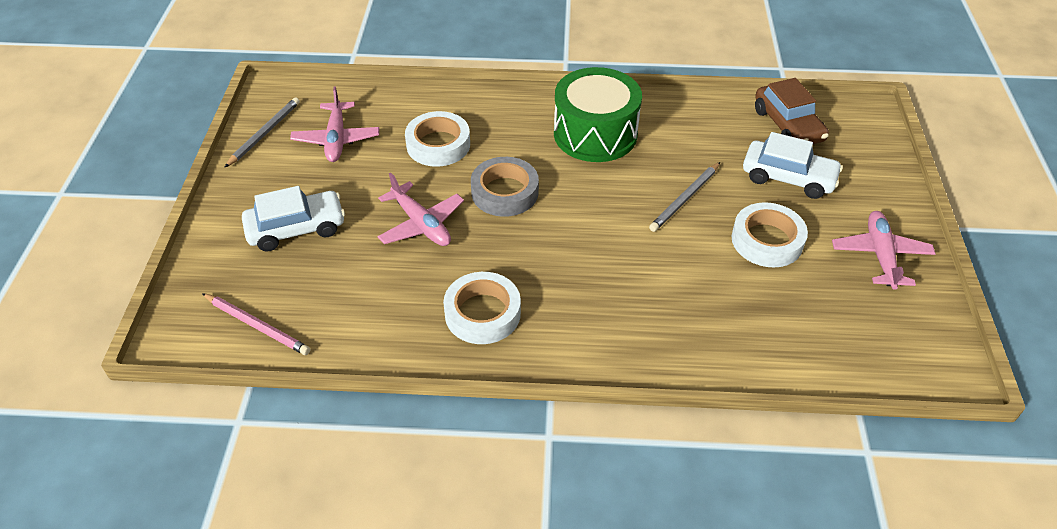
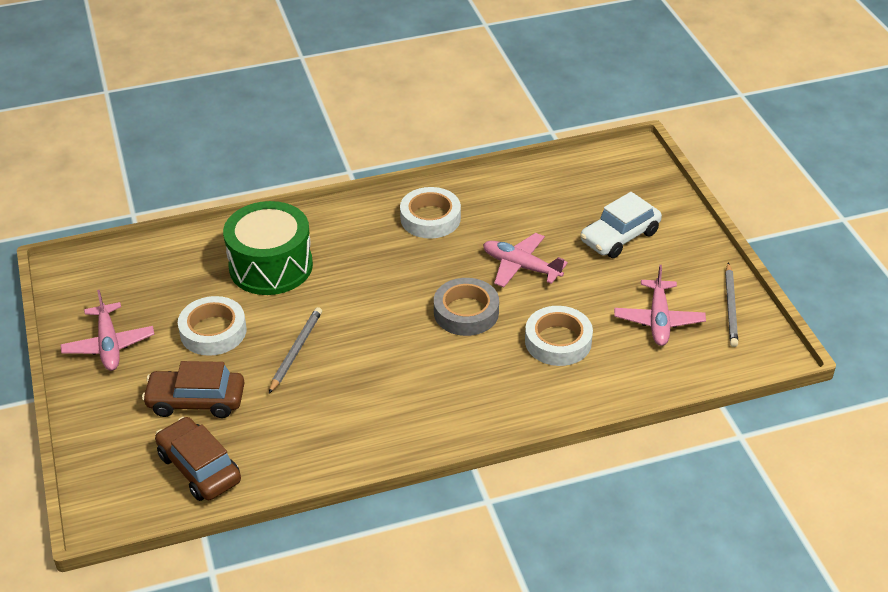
camera: 160 degrees right, 5 degrees down
(257, 326) = (586, 172): pink pencil -> none
(336, 139) = (658, 320): pink plane -> pink plane turned 150 degrees counterclockwise
(595, 134) = (408, 397): green drum -> green drum (271, 266)
(788, 178) = (196, 401): white car -> brown car

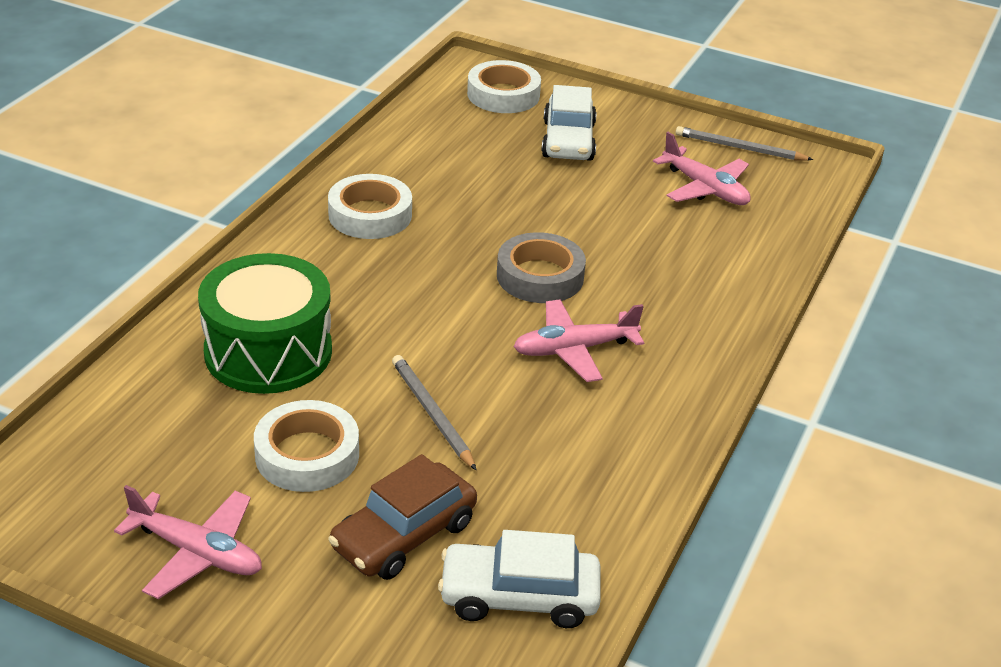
camera: 50 degrees left, 5 degrees down
(199, 468) = (519, 596): brown car -> white car
(521, 266) = (525, 210): pink plane -> pink plane (574, 349)
(558, 341) = (657, 252): white tape -> white tape (503, 95)
(731, 307) = (739, 148): grey pencil -> grey pencil turned 150 degrees clockwise

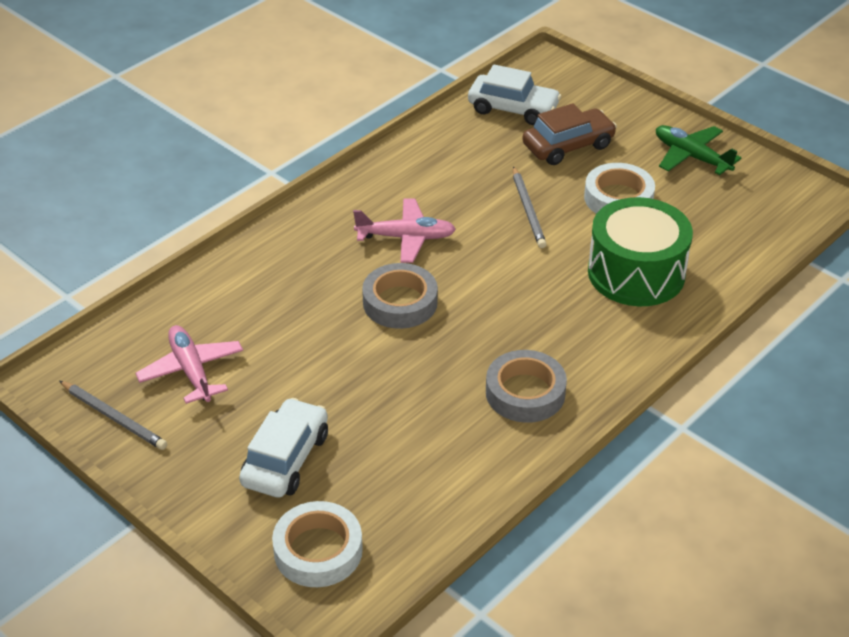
camera: 160 degrees left, 5 degrees up
(197, 552) = (691, 157): pink plane -> green plane
(370, 215) = (525, 393): white tape -> grey tape

